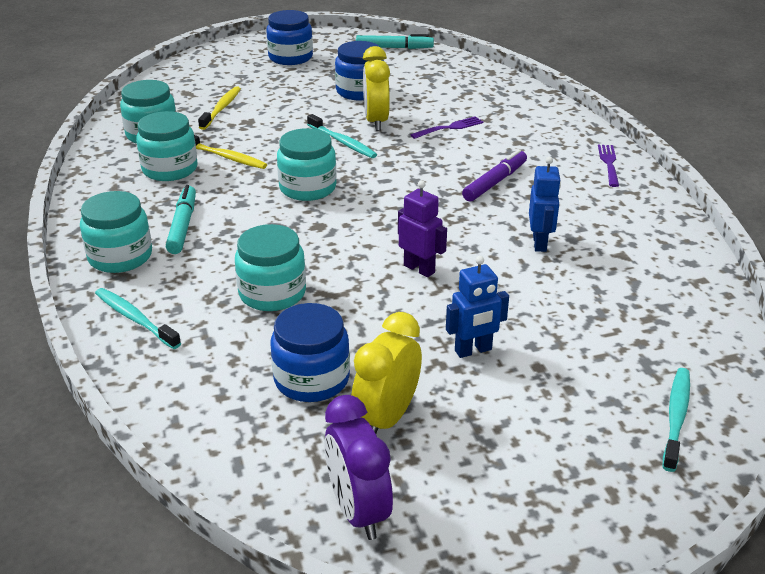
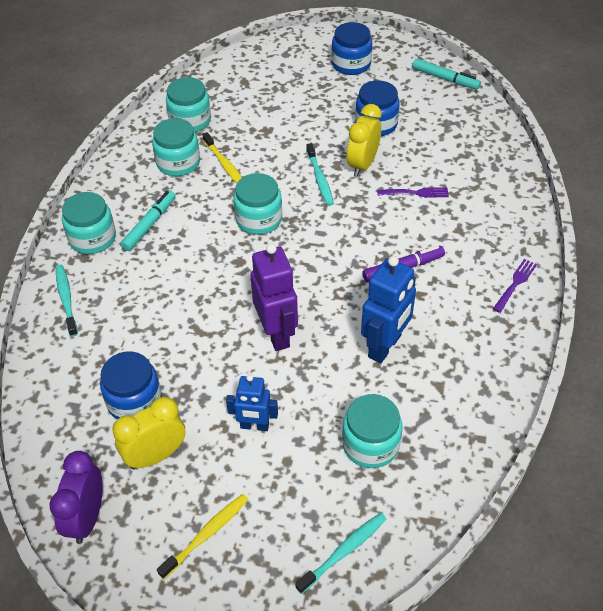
camera: 30 degrees right, 15 degrees up
(221, 108) = (257, 109): yellow toothbrush -> yellow toothbrush (206, 534)
(272, 293) = (163, 314): turquoise jar -> turquoise jar (370, 444)
(419, 269) = (277, 334): purple robot -> purple robot, size x1.61
(540, 243) = (385, 346): blue robot -> blue robot, size x1.61

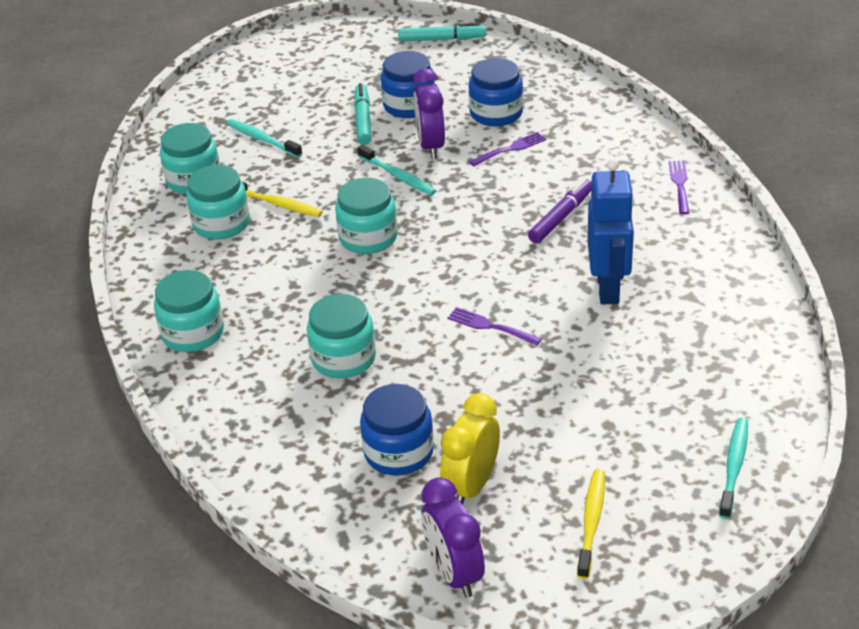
camera: 30 degrees left, 10 degrees down
(66, 299) = (222, 401): turquoise toothbrush -> turquoise toothbrush (262, 139)
(149, 224) = (248, 292): turquoise marker -> turquoise marker (363, 120)
(254, 426) = (547, 412): blue robot -> none
(277, 334) = (490, 326): purple robot -> purple fork
(351, 64) = (327, 62): blue jar -> blue jar (496, 113)
(362, 164) = (430, 146): yellow clock -> purple clock
(370, 444) = (674, 372): turquoise jar -> turquoise jar (343, 358)

